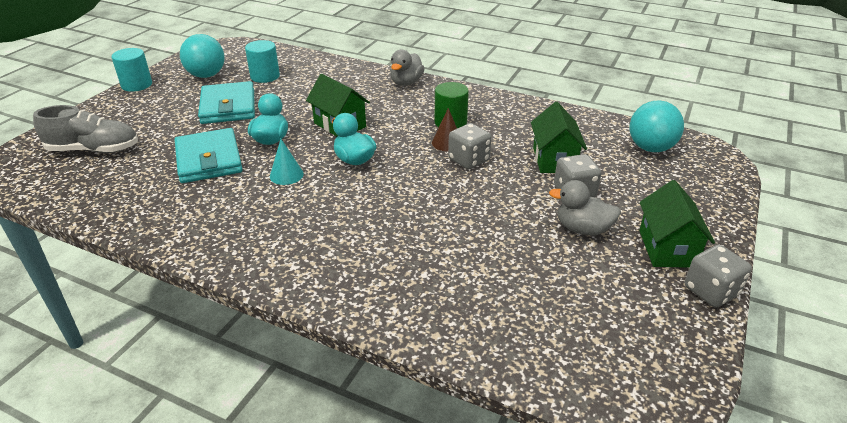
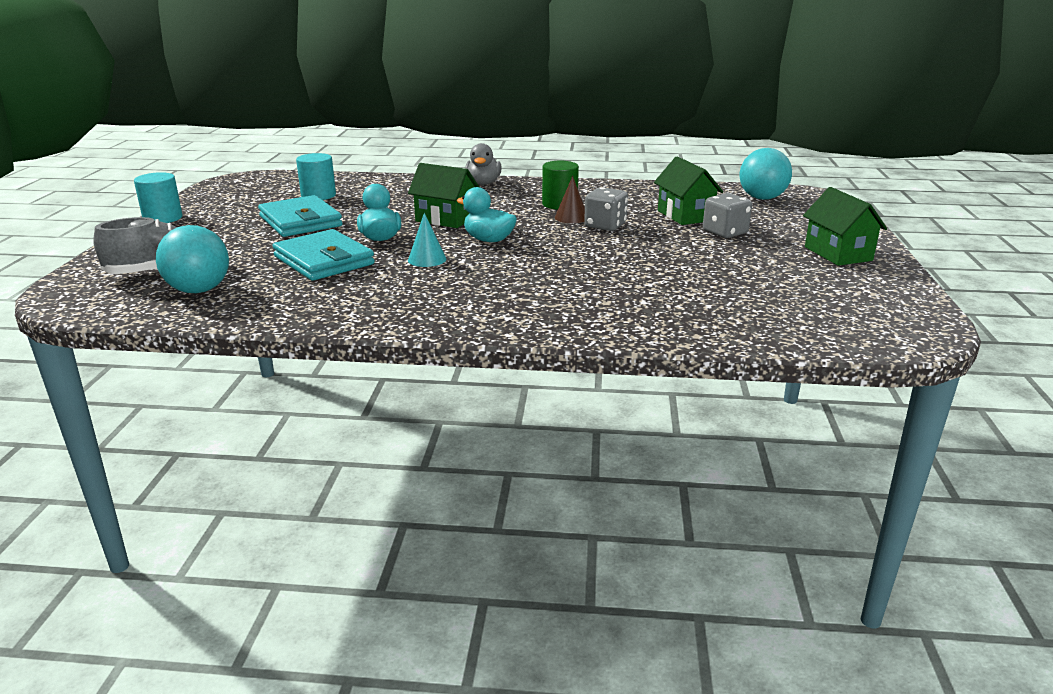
camera: 20 degrees left, 10 degrees down
(206, 75) = (245, 202): turquoise ball -> turquoise ball (199, 290)
(582, 229) = (756, 253): grey duck -> none
(711, 291) = (897, 272): grey dice -> none

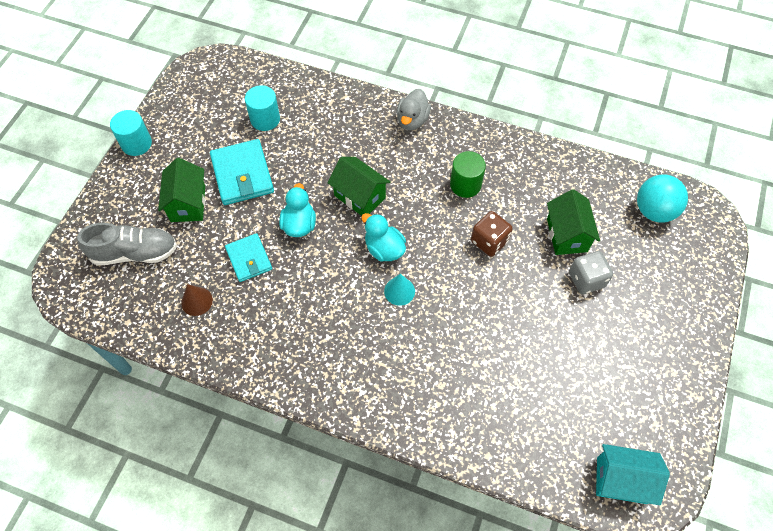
camera: 15 degrees right, 35 degrees up
(199, 290) = (154, 291): turquoise ball -> none
(324, 260) = (249, 259): turquoise wallet -> turquoise wallet, size x0.64
(427, 259) = (327, 275): turquoise cone -> turquoise cone (399, 291)
(571, 217) = (466, 217): brown cone -> brown cone (197, 301)
(605, 226) = (489, 241): grey dice -> brown dice
(838, 254) = (664, 345): green house -> green house (188, 203)
(870, 328) = (621, 480): none -> turquoise house

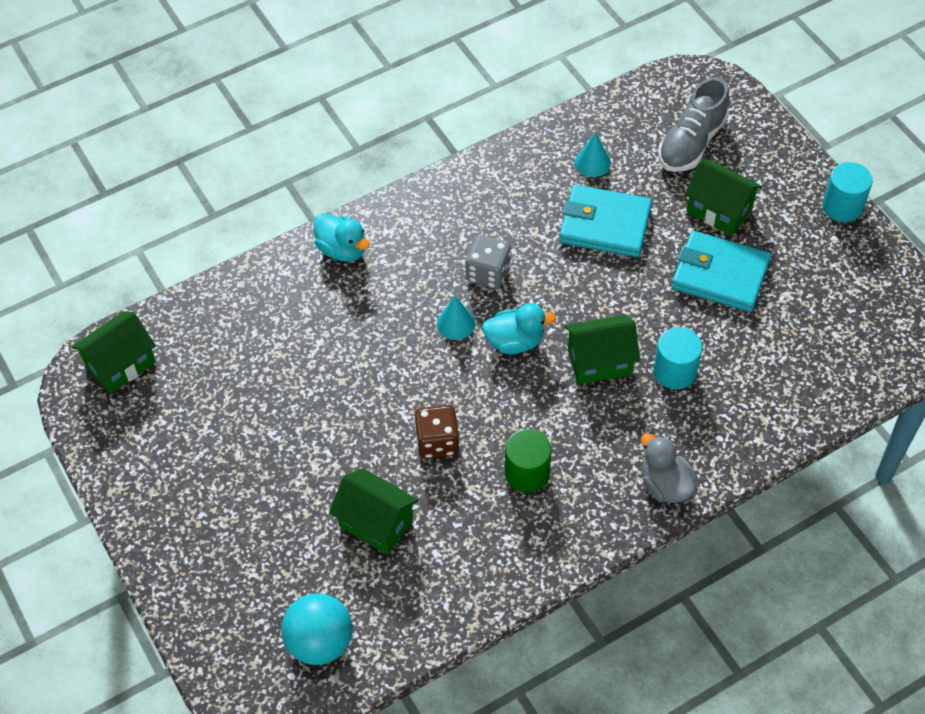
camera: 130 degrees right, 5 degrees down
(197, 301) = (592, 162): brown cone -> turquoise cone
(249, 259) = (605, 225): turquoise wallet -> turquoise wallet, size x1.56
(265, 119) = (787, 338): turquoise cylinder -> turquoise cylinder (675, 371)
(299, 224) = (610, 287): turquoise duck -> turquoise duck (342, 250)
(586, 279) = (311, 497): grey dice -> grey dice (488, 273)
(621, 480) = (121, 365): turquoise house -> green house

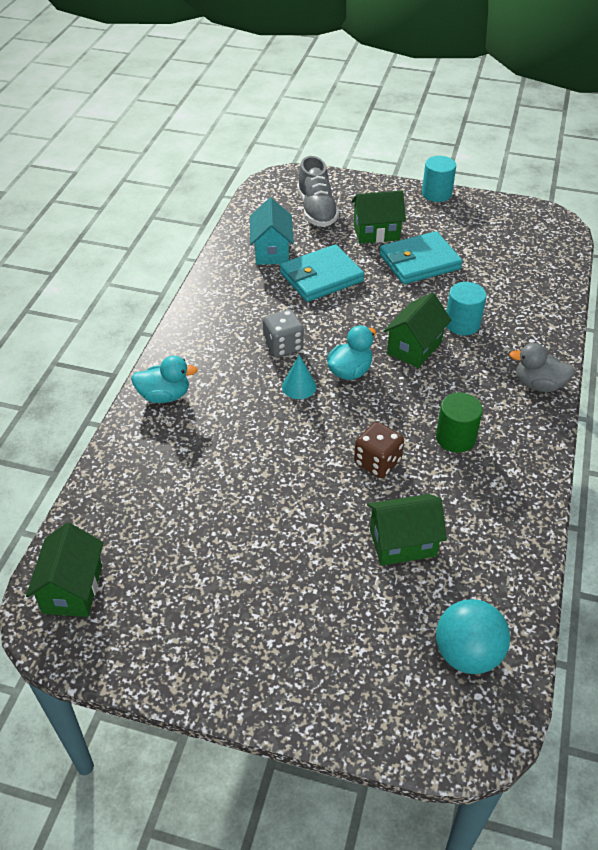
camera: 45 degrees left, 10 degrees down
(592, 162) = (271, 251): turquoise cone -> turquoise house

